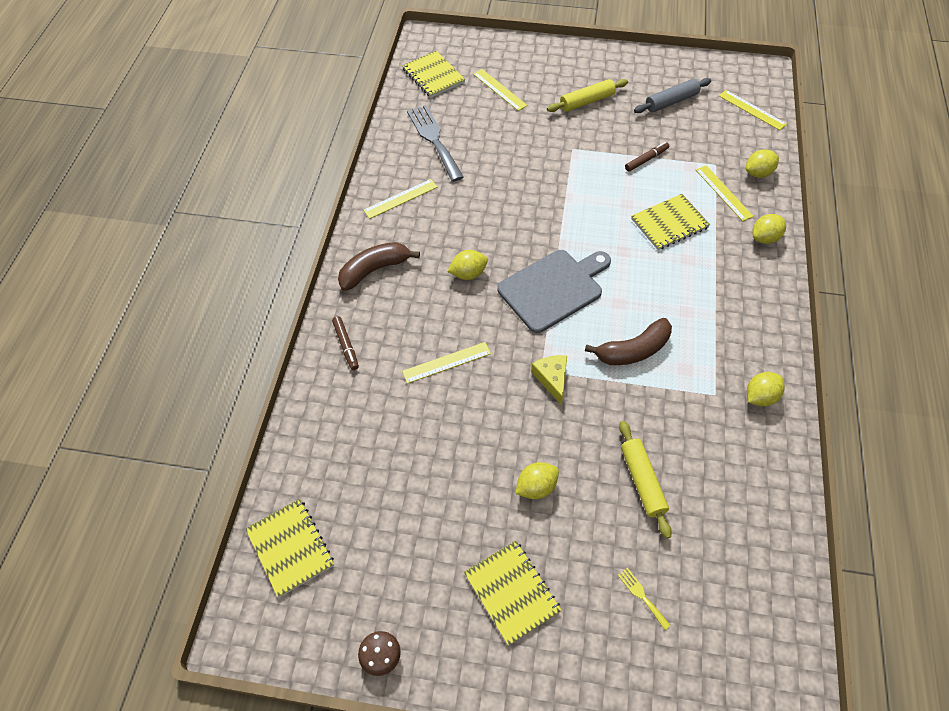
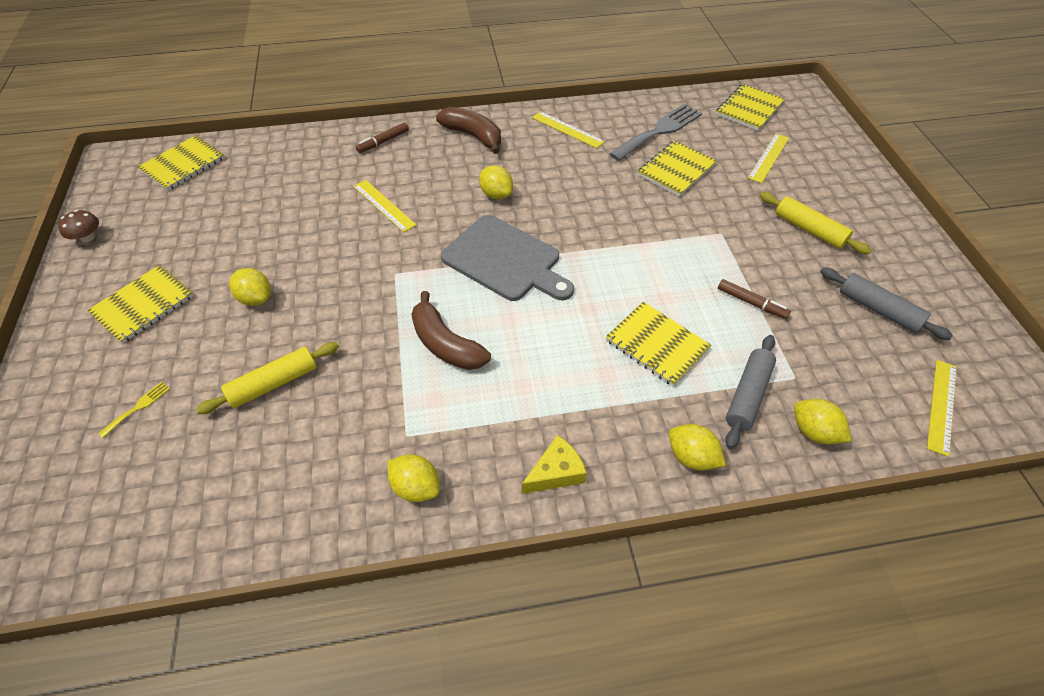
camera: 70 degrees right, 5 degrees down
(489, 147) = (676, 170): none -> yellow notebook
(552, 378) = (387, 283): yellow cheese -> yellow cheese (556, 472)
(723, 193) = (747, 395): yellow ruler -> grey rolling pin

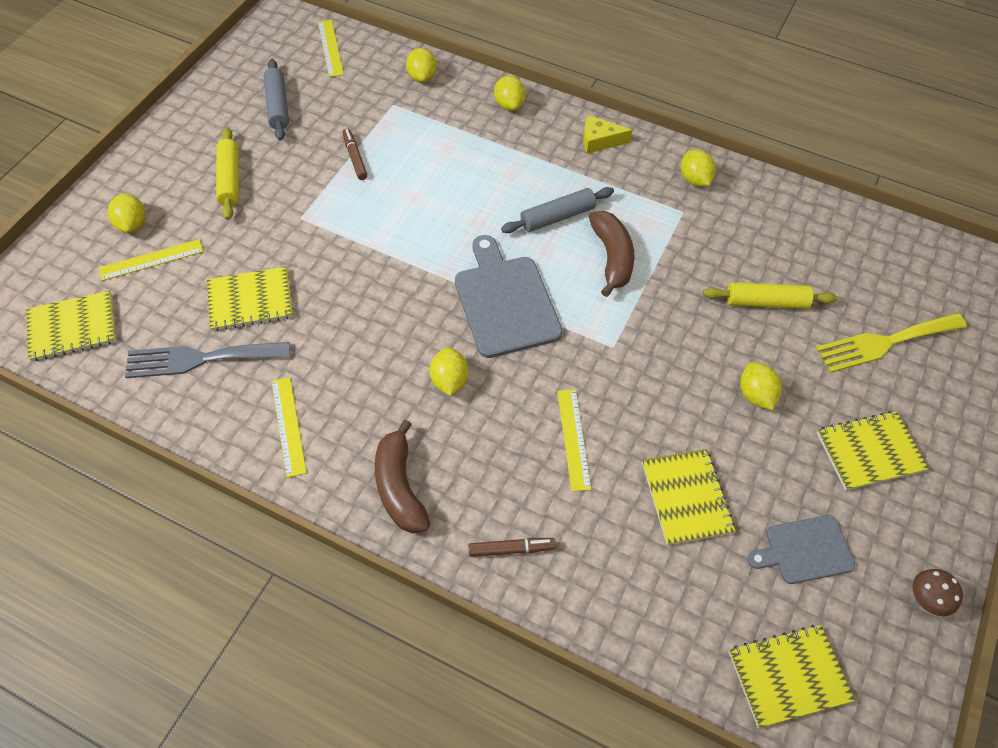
camera: 145 degrees left, 5 degrees up
(138, 407) = (884, 343): yellow fork -> yellow fork, size x2.35
(186, 223) = (805, 550): none -> grey cutting board
(656, 345) = (457, 170): yellow notebook -> yellow notebook (686, 497)
(747, 395) = (435, 113): grey rolling pin -> grey rolling pin (557, 217)
(815, 168) = (132, 224): none -> yellow lemon
(941, 406) = (330, 48): yellow ruler -> yellow ruler turned 75 degrees counterclockwise

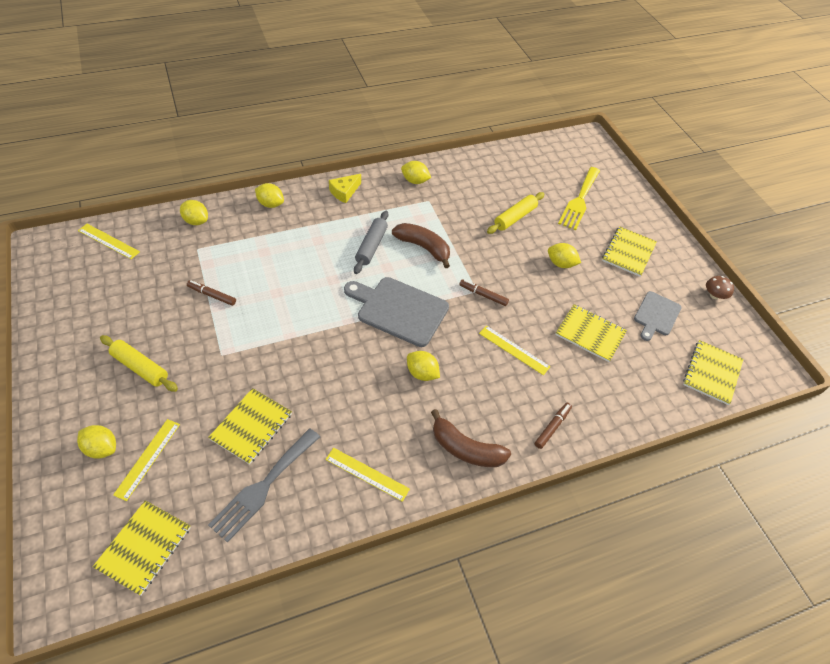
camera: 50 degrees left, 5 degrees down
(278, 106) = (116, 300): grey rolling pin -> none
(614, 357) = (483, 295): none -> brown marker

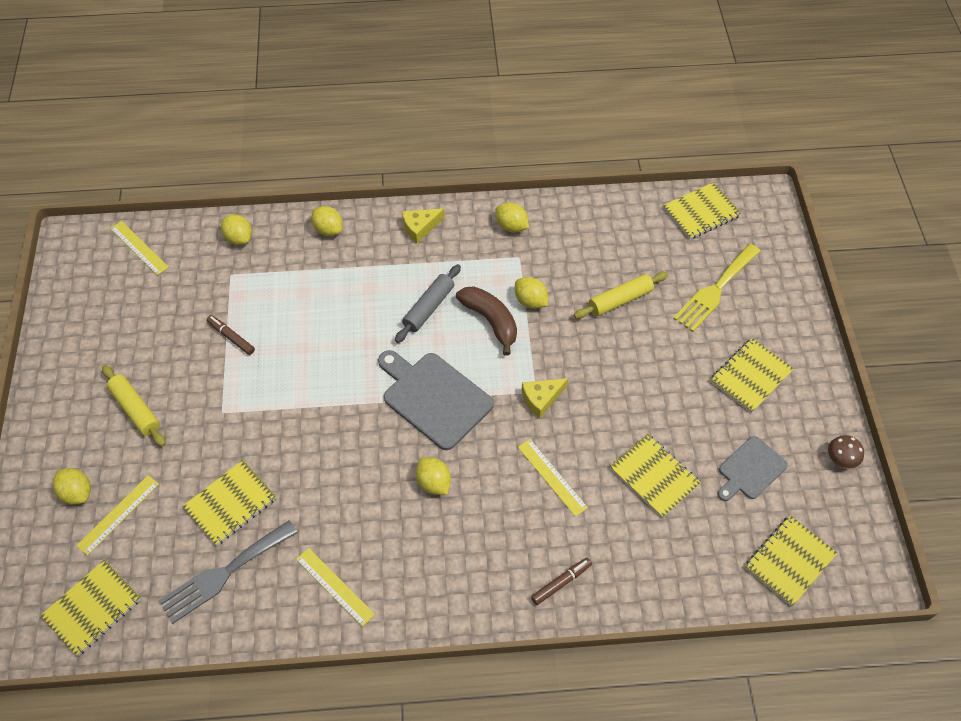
camera: 20 degrees right, 5 degrees up
(465, 449) = (452, 584): brown banana -> none
(483, 295) = (541, 399): brown marker -> yellow cheese
(548, 153) = (701, 212): none -> yellow notebook
(561, 264) = (654, 375): yellow lemon -> yellow lemon (530, 301)

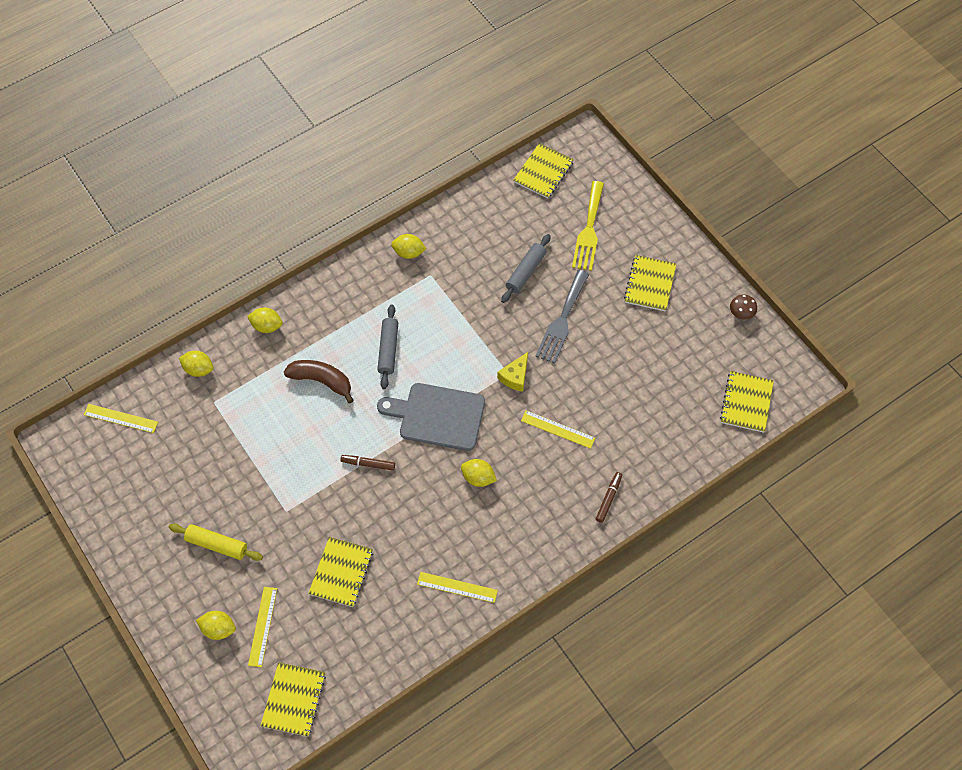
camera: 30 degrees left, 5 degrees up
(224, 573) = (372, 623): grey fork -> grey fork (562, 320)
(231, 337) = (251, 451): brown marker -> brown marker (368, 464)
(420, 227) = (338, 288): yellow cheese -> none
(490, 321) = (441, 336): brown banana -> brown banana (322, 381)
(530, 301) = (461, 306): yellow lemon -> none
(620, 300) = (526, 272): yellow rolling pin -> grey rolling pin
(654, 476) = (626, 391): yellow notebook -> none
(750, 470) = (687, 352): grey cutting board -> none

